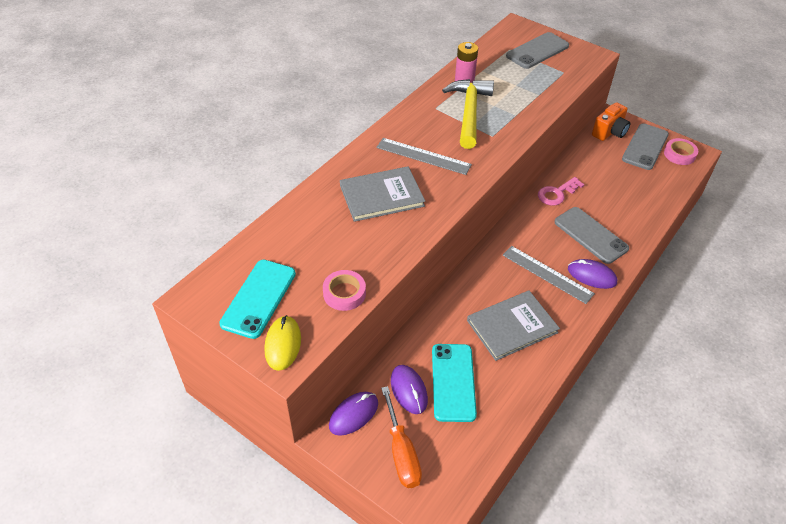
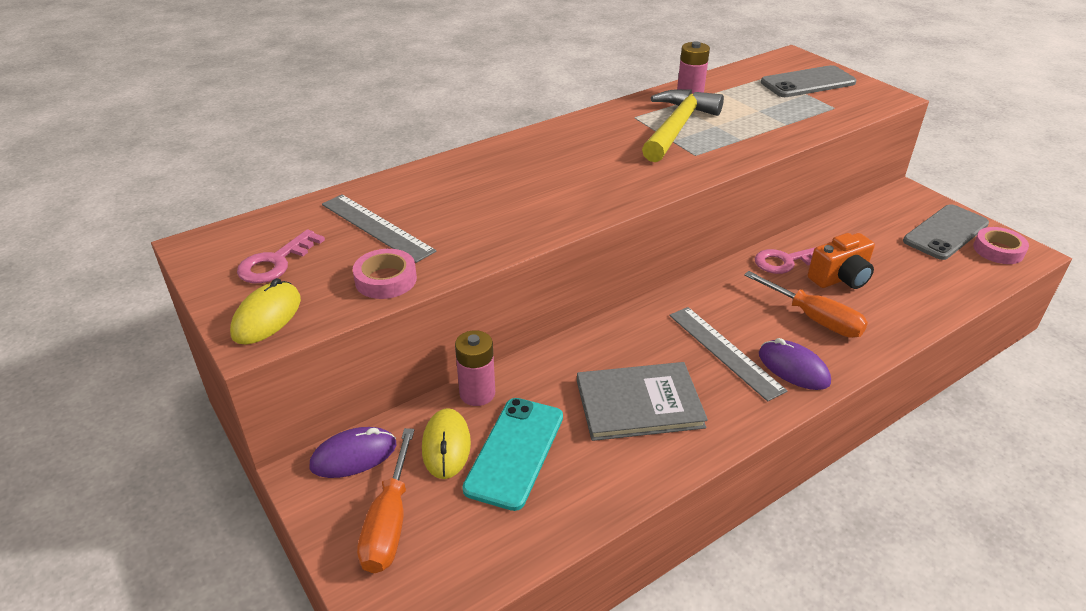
camera: 20 degrees right, 10 degrees down
(259, 298) = (275, 262): turquoise phone -> pink key
(381, 196) = (506, 189): grey book -> none
(408, 347) = (477, 393): none -> pink battery
(408, 390) = (446, 446): purple mouse -> yellow mouse
(423, 156) = (587, 160): grey ruler -> grey ruler (376, 227)
(590, 235) = (814, 319): grey phone -> orange screwdriver
(609, 132) = (896, 207): orange camera -> orange camera (840, 278)

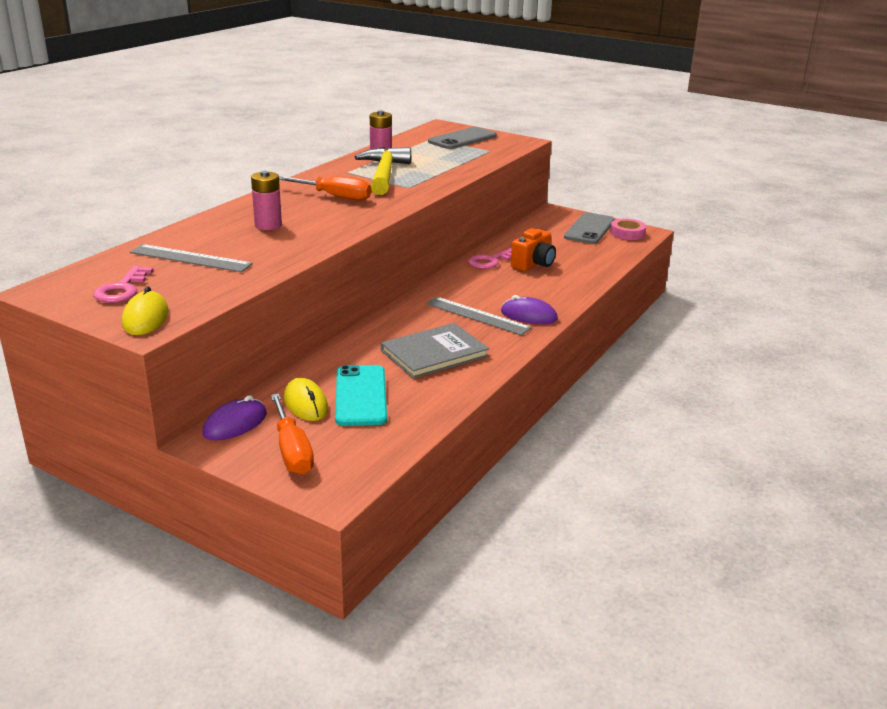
camera: 25 degrees left, 10 degrees down
(386, 280) = (225, 284): pink tape -> none
(477, 393) = (309, 371): pink battery -> pink battery (268, 225)
(814, 319) = (528, 288): orange screwdriver -> orange screwdriver (335, 197)

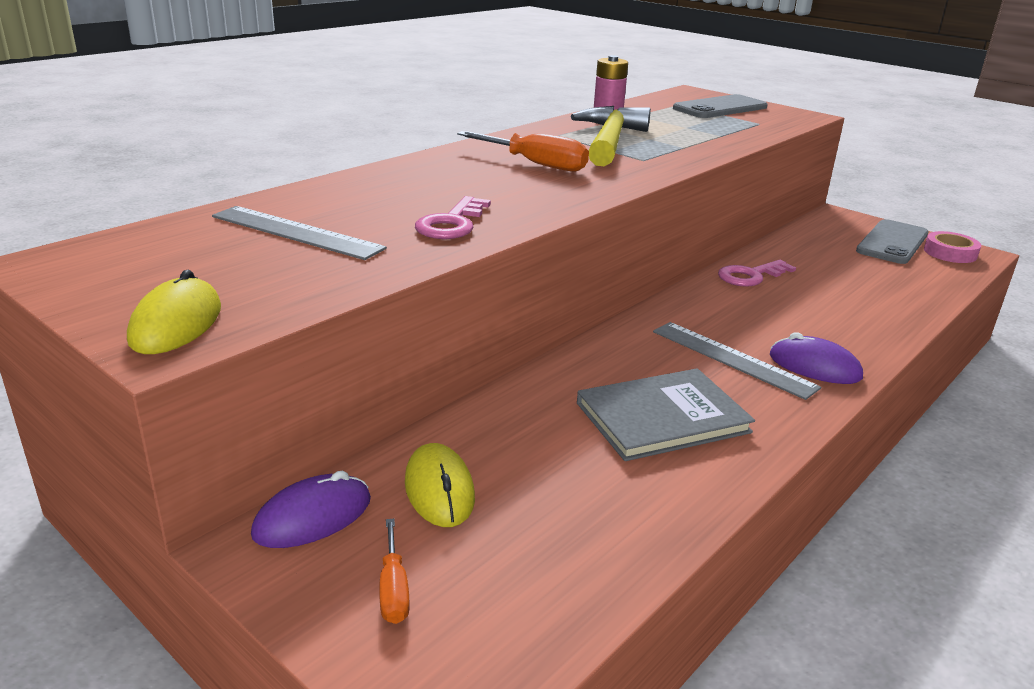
camera: 10 degrees right, 0 degrees up
(122, 289) = (168, 271): pink key -> pink key (452, 223)
(268, 225) = (429, 194): pink battery -> none
(292, 451) = (393, 589): orange screwdriver -> orange screwdriver, size x0.56
(360, 396) = (533, 485): turquoise phone -> none
(533, 264) = (815, 286): orange camera -> none

